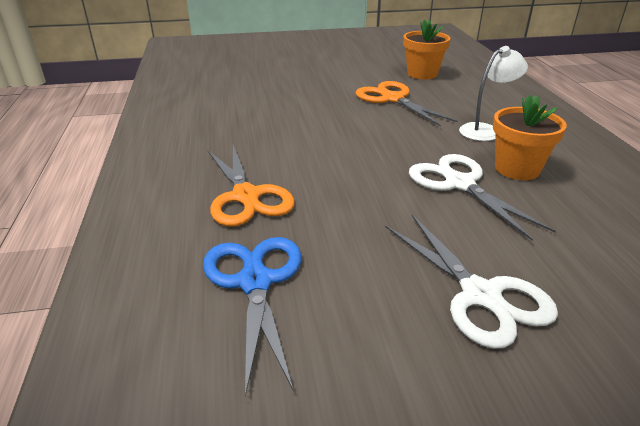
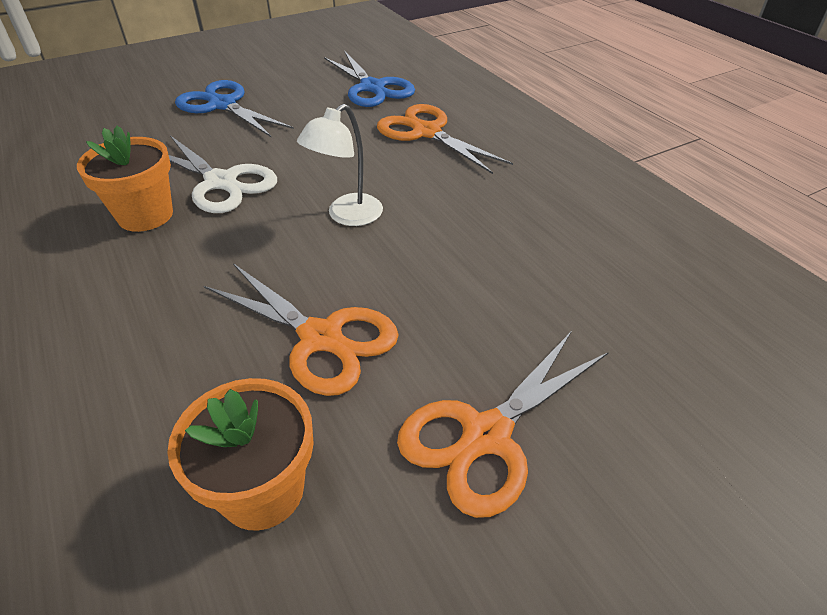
camera: 160 degrees right, 10 degrees up
(336, 71) = (486, 435): none -> orange scissors
(480, 295) = (222, 105): white scissors -> blue scissors
(485, 130) = (161, 281): white lamp -> white lamp (347, 216)

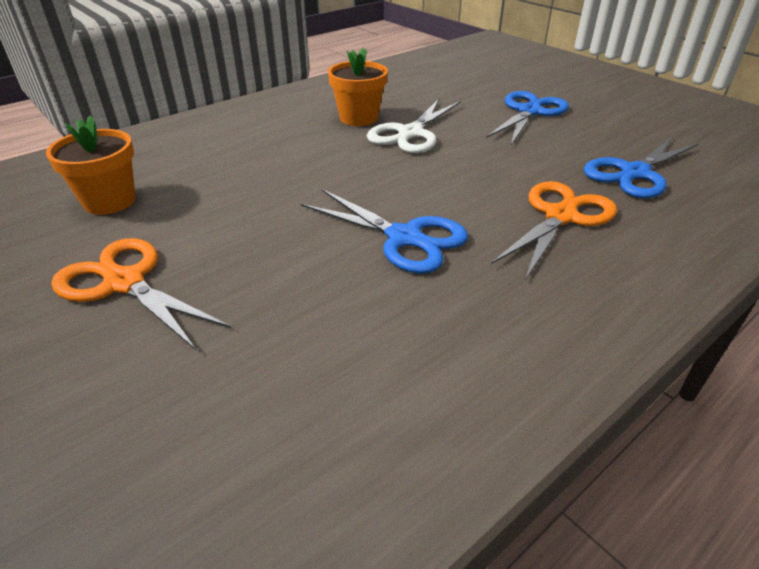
camera: 80 degrees right, 5 degrees down
(321, 337) = (233, 201): orange scissors -> none
(347, 216) = (384, 191): white lamp -> none
(438, 214) = (404, 237): none -> blue scissors

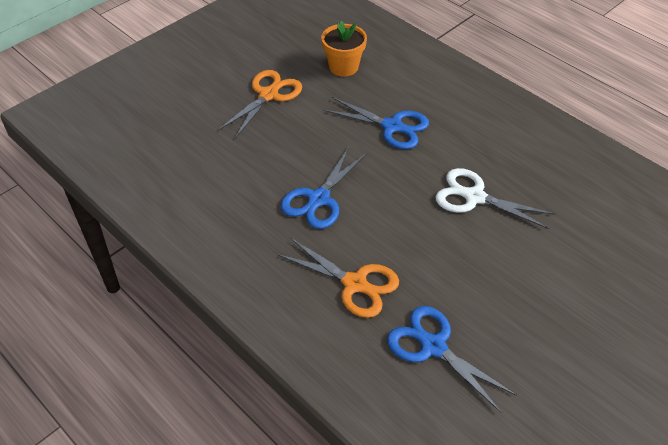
camera: 85 degrees right, 10 degrees up
(359, 118) = (496, 163): orange flower pot -> none
(529, 112) = (550, 284): blue scissors -> blue scissors (392, 126)

